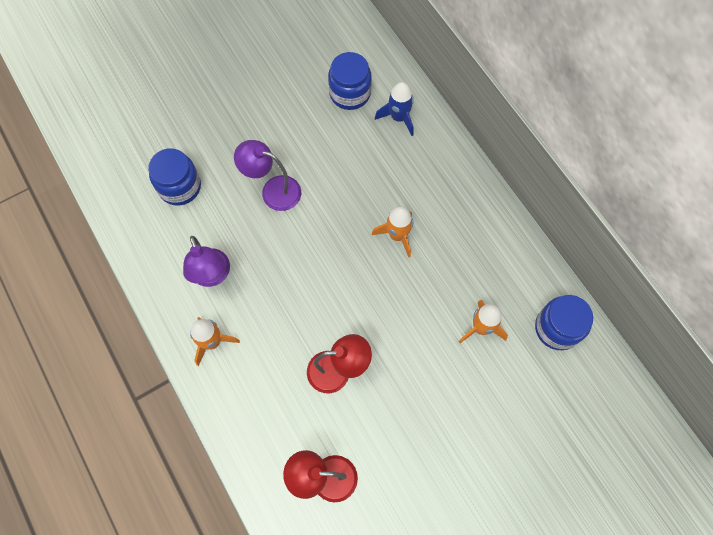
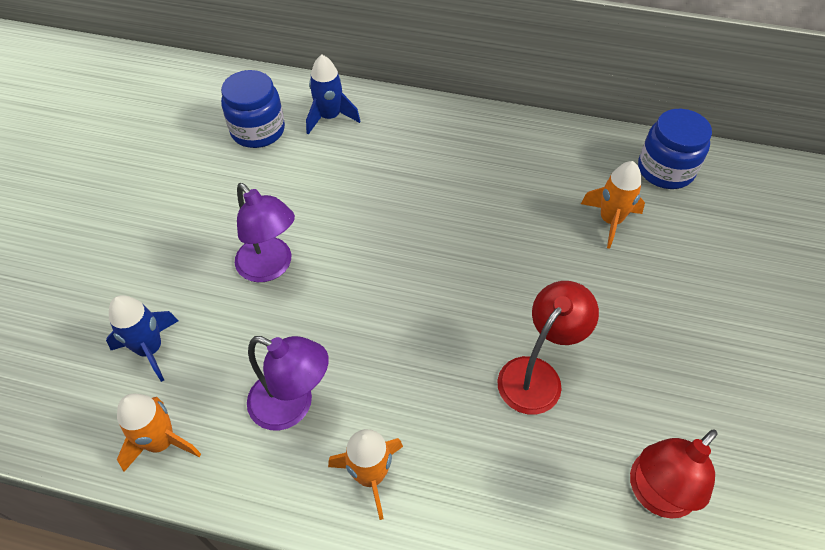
camera: 45 degrees left, 15 degrees down
(179, 187) = (150, 349): blue jar -> blue rocket
(273, 190) = (270, 267): purple lamp -> purple lamp turned 105 degrees counterclockwise
(397, 235) = (444, 208): orange rocket -> orange rocket (161, 442)

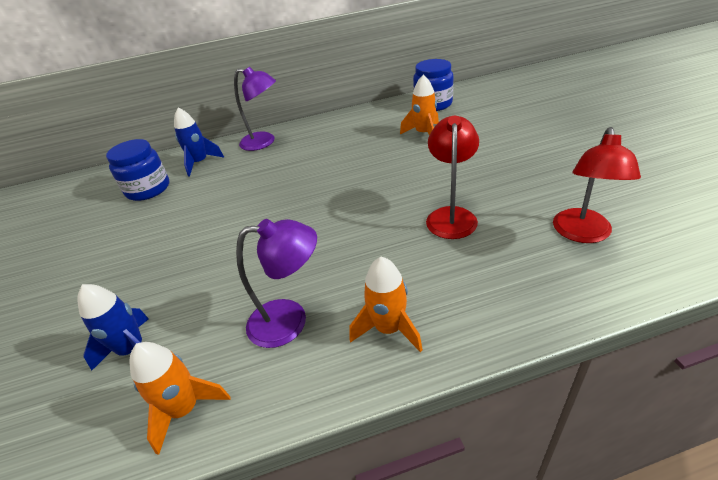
camera: 25 degrees left, 15 degrees down
(270, 267) = (210, 252): purple lamp -> purple lamp (264, 142)

